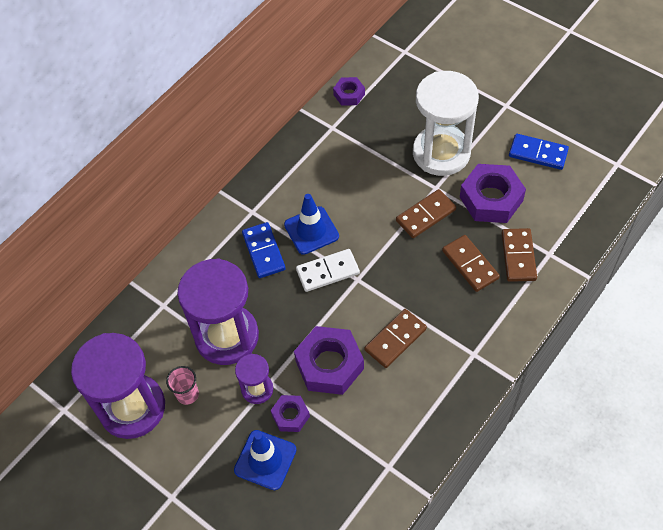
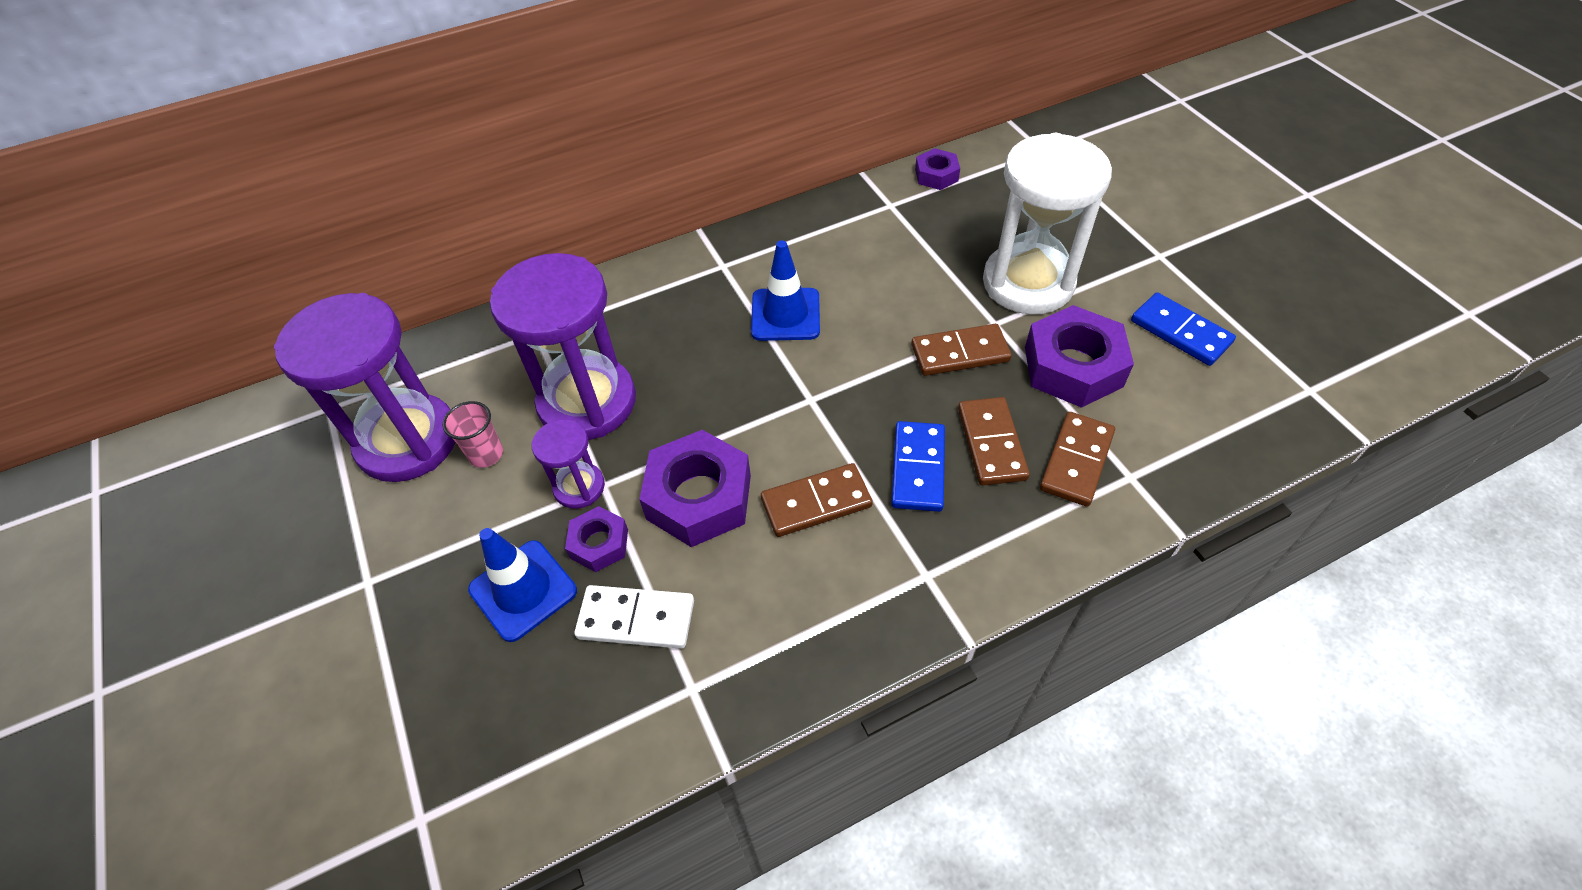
camera: 25 degrees right, 5 degrees down
(264, 251) = (706, 317): blue domino -> blue domino (918, 468)
(327, 271) = (775, 373): white domino -> white domino (636, 619)

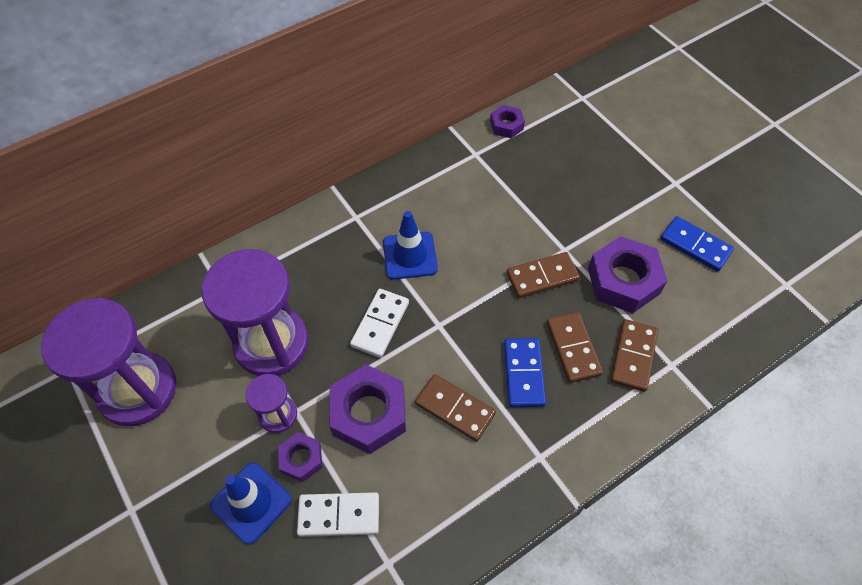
camera: 10 degrees left, 5 degrees up
(486, 454) = (201, 395): pink cup -> none
(733, 392) = (380, 324): none -> white domino
(816, 503) = (455, 409): brown domino -> brown domino turned 60 degrees clockwise
(1028, 283) = (584, 214): white hourglass -> none

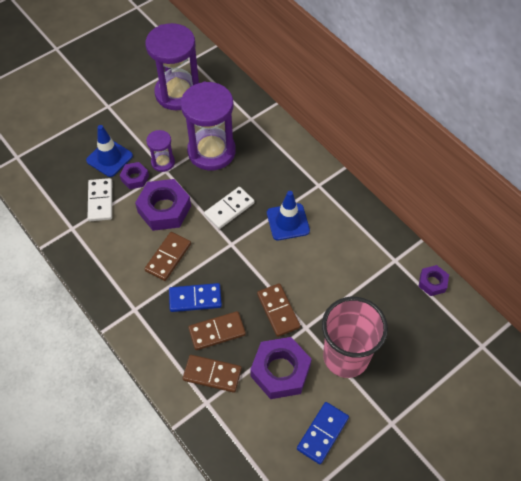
camera: 85 degrees right, 0 degrees up
(380, 324) = (229, 209): white domino -> white domino turned 60 degrees counterclockwise
(601, 214) = (346, 356): none -> pink cup

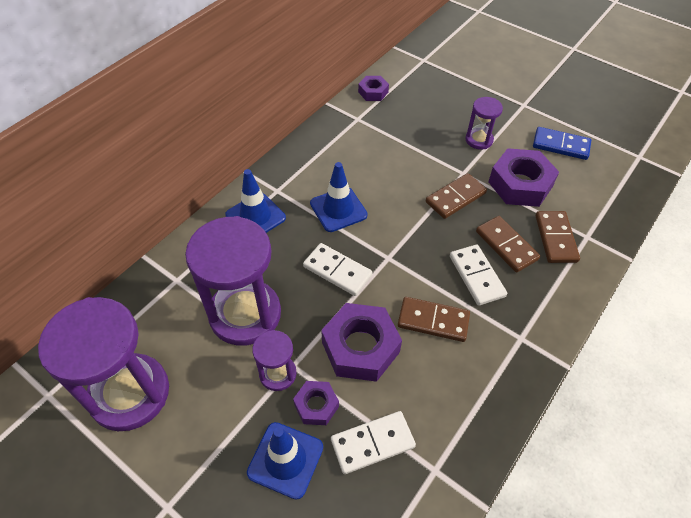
camera: 105 degrees left, 5 degrees down
(195, 299) = (477, 276): blue domino -> white domino
(295, 168) = (255, 216): none -> blue traffic cone
(346, 356) = (479, 140): pink cup -> purple hourglass

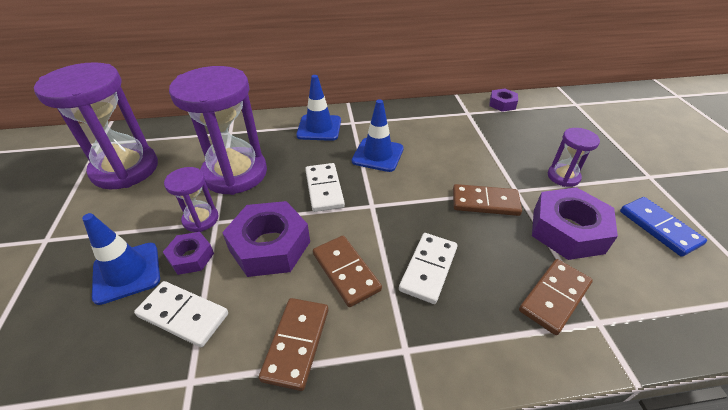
camera: 45 degrees right, 10 degrees down
(506, 245) = (489, 266): brown domino -> brown domino (296, 343)

